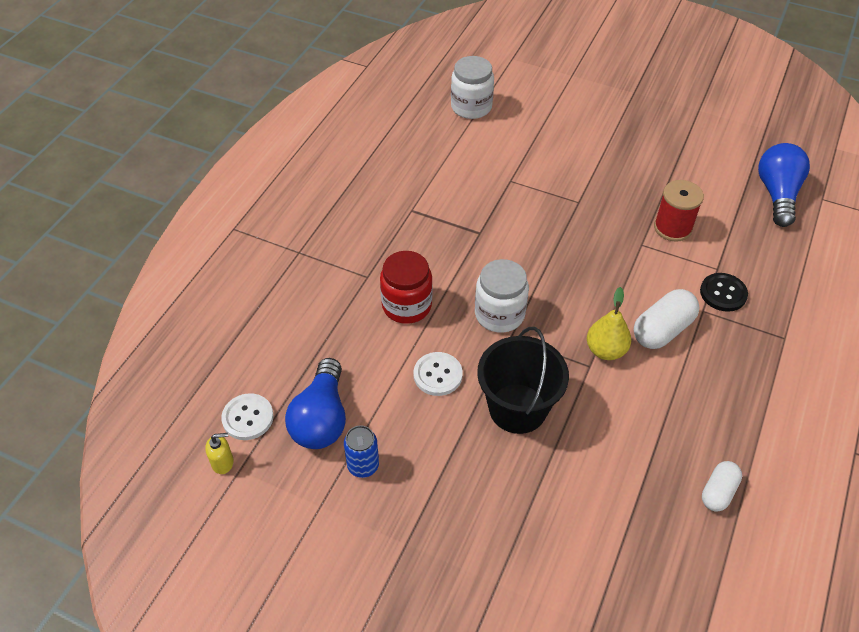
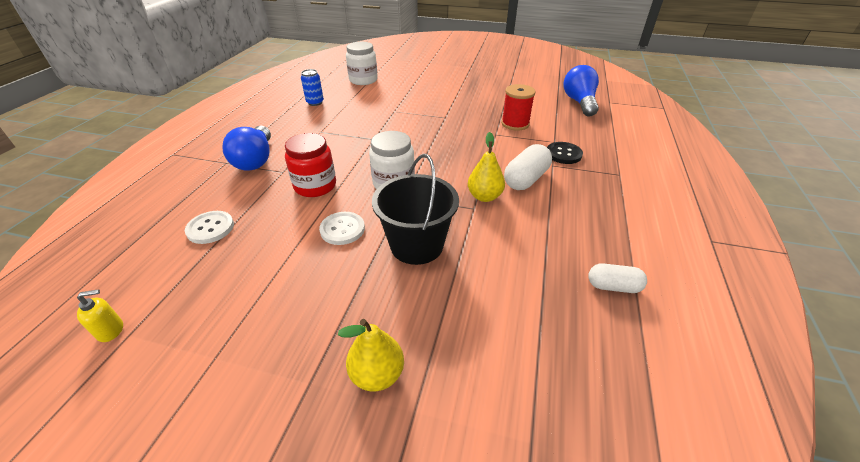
camera: 10 degrees left, 10 degrees down
(248, 418) = (150, 285): white button -> white button (210, 228)
(321, 418) = (227, 276): blue light bulb -> blue light bulb (255, 160)
(363, 466) = (266, 312): blue can -> blue can (315, 102)
(467, 545) = (377, 374): none -> yellow pear
(718, 492) = (613, 286): white capsule -> white capsule turned 75 degrees clockwise

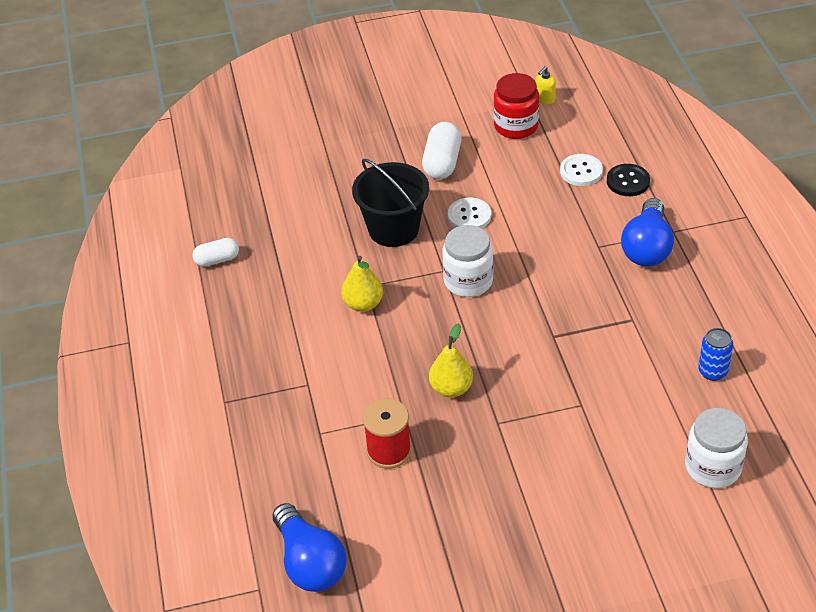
camera: 155 degrees right, 5 degrees up
(255, 160) = (647, 247): blue light bulb -> blue light bulb turned 135 degrees counterclockwise
(315, 186) = (543, 245): red jar -> red jar (516, 126)
(377, 374) = (357, 146): yellow pear -> yellow pear (451, 388)
(526, 179) = (330, 346): white capsule -> white capsule (442, 163)
(563, 154) = (300, 411): black button -> black button (628, 181)

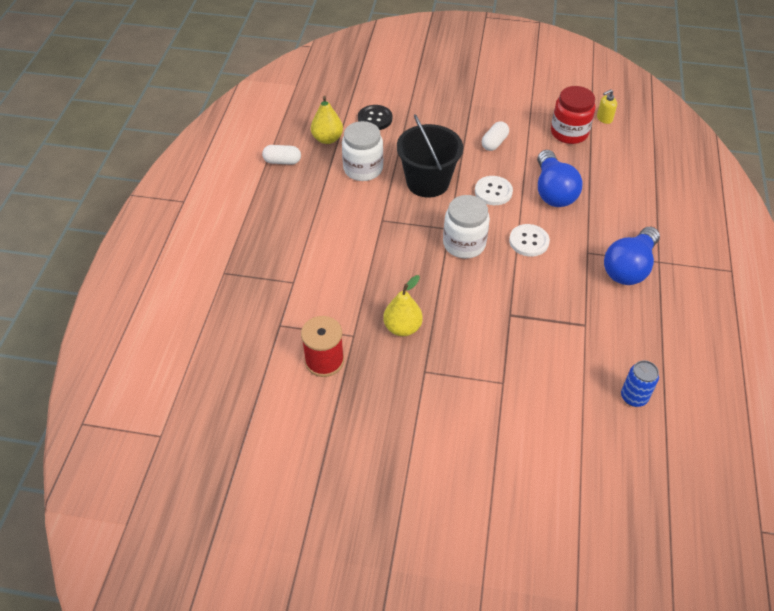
camera: 20 degrees right, 5 degrees up
(309, 562) = (211, 430): blue light bulb -> blue light bulb (553, 191)
(363, 304) = (371, 233): yellow pear -> yellow pear (327, 139)
(442, 163) = (494, 143): white capsule -> white capsule, size x0.64
(581, 171) = (604, 186): white button -> white button (529, 241)
(628, 181) = (640, 207): black button -> black button (375, 119)
(713, 467) = (590, 485): white jar -> white jar (363, 169)

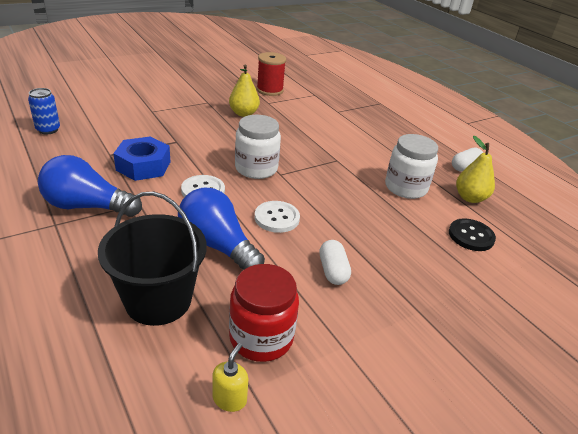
camera: 135 degrees right, 15 degrees down
(428, 182) = (342, 200): black bucket -> black bucket (158, 300)
(562, 293) = (143, 166): none -> blue nut
(629, 267) = (87, 206): blue light bulb -> blue light bulb turned 75 degrees counterclockwise

